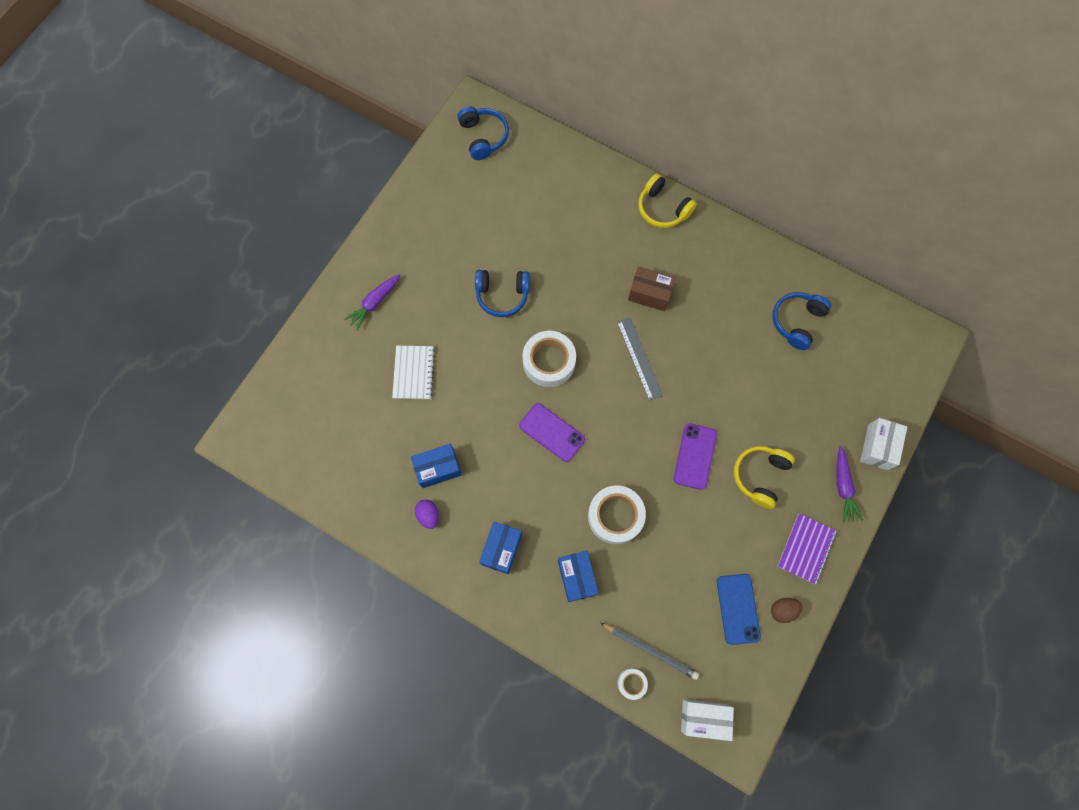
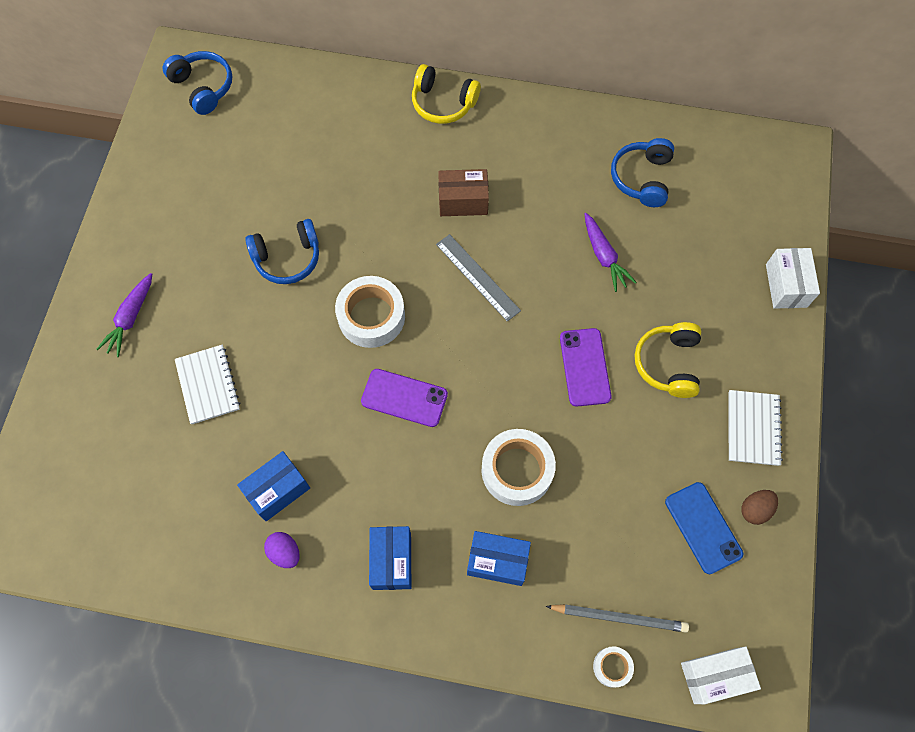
camera: 20 degrees left, 5 degrees down
(577, 577) = (497, 561): blue box -> blue box turned 45 degrees counterclockwise
(806, 548) = (753, 428): purple notebook -> white notebook
(843, 487) = (766, 343): purple carrot -> purple carrot (604, 256)

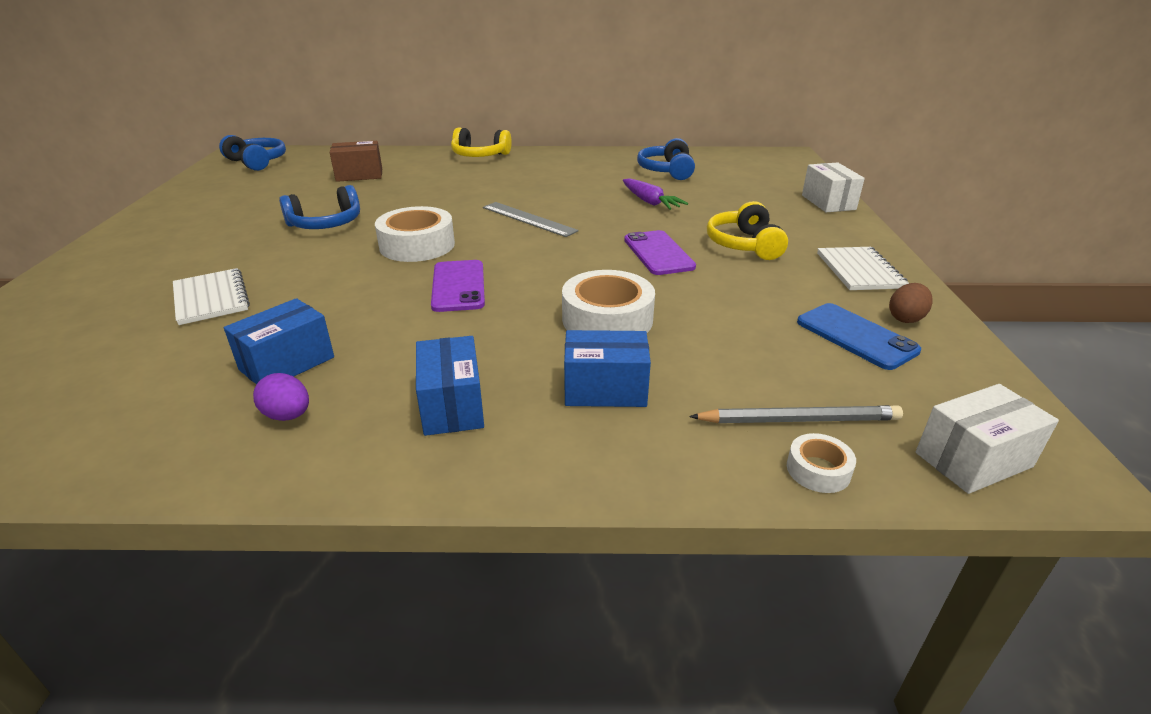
camera: 10 degrees left, 35 degrees down
(130, 318) = (128, 267): purple carrot -> none
(404, 398) = (458, 286): purple phone -> purple phone turned 75 degrees clockwise
(463, 201) = (506, 189): brown box -> brown box (359, 175)

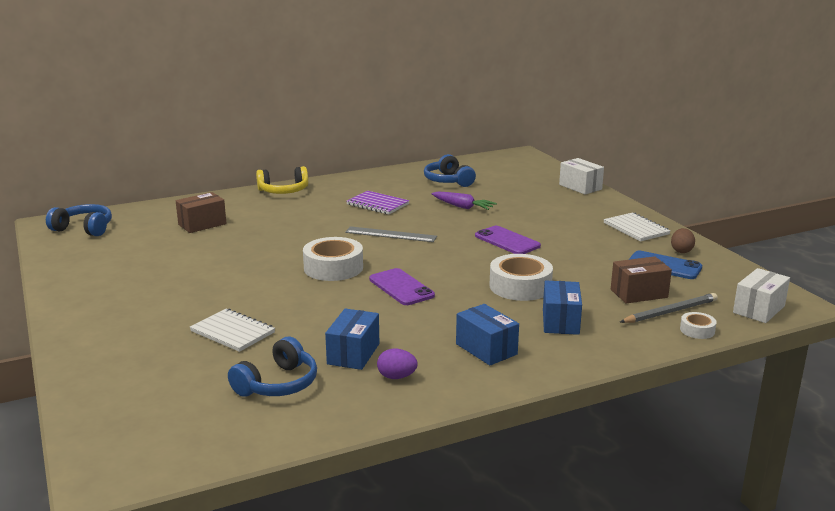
camera: 25 degrees left, 10 degrees down
(326, 224) = (237, 266): blue headphones -> blue headphones (278, 384)
(557, 183) = (377, 204): none -> purple notebook
(605, 389) = (560, 321): blue box -> blue box turned 60 degrees counterclockwise
(744, 245) = (555, 225): yellow headphones -> none
(773, 373) = (639, 293): none -> brown box

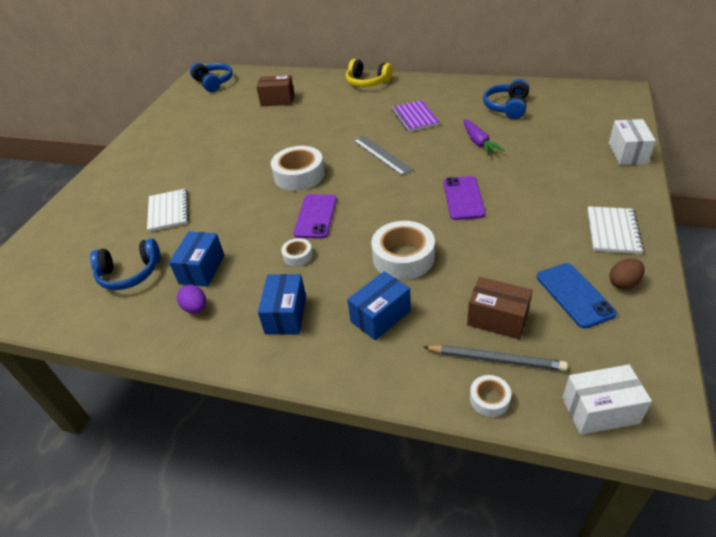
camera: 45 degrees right, 20 degrees up
(353, 354) = (202, 269): blue box -> blue box turned 45 degrees counterclockwise
(431, 315) = (298, 256): none -> white tape

